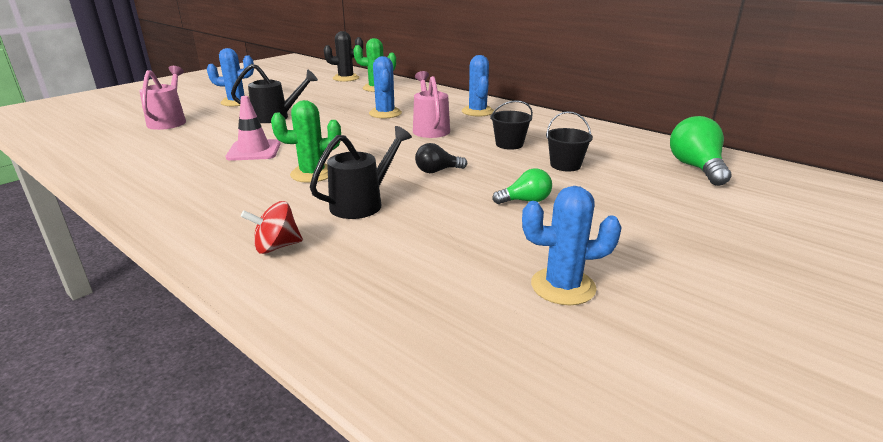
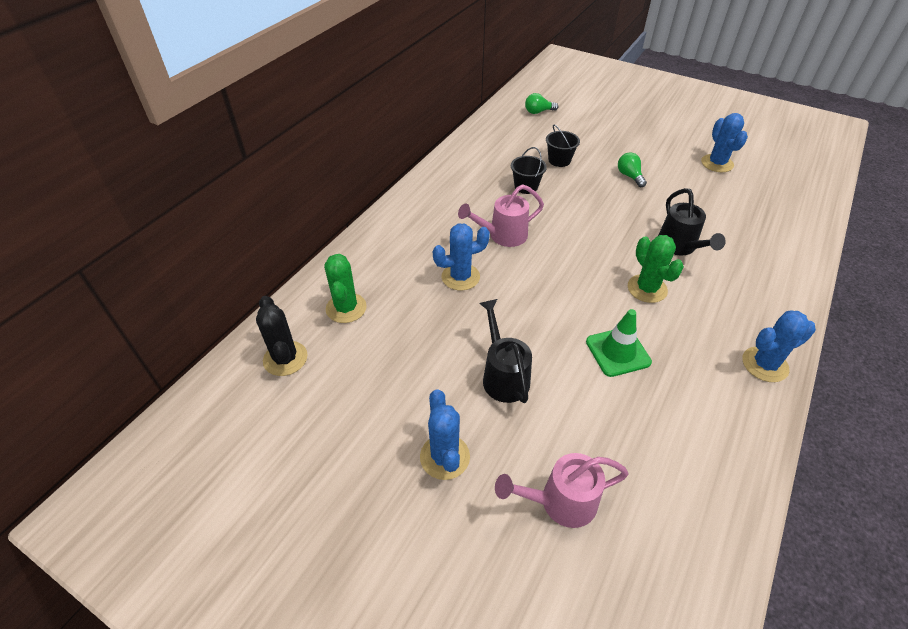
camera: 100 degrees left, 20 degrees up
(254, 151) = (618, 352): pink traffic cone -> green traffic cone
(276, 247) = (762, 272): red spinning top -> none
(363, 203) = (679, 247): black watering can -> black watering can turned 135 degrees counterclockwise
(437, 171) = (602, 219): black light bulb -> none
(477, 111) = (436, 210): blue cactus -> blue cactus (765, 364)
(696, 168) = (538, 112): green light bulb -> green light bulb, size x0.60

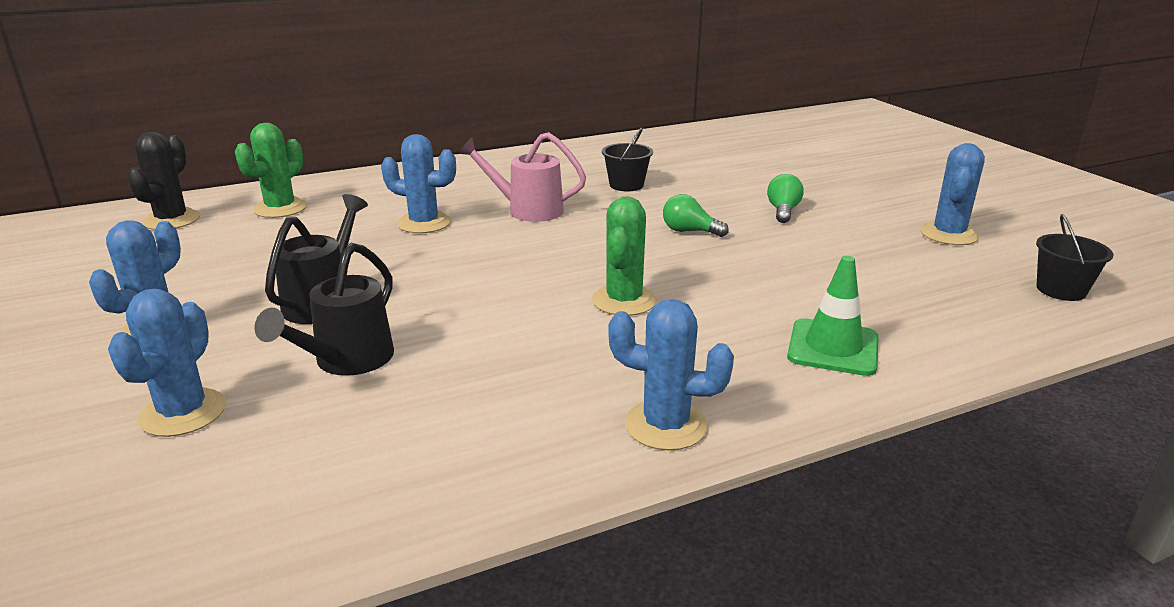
camera: 35 degrees right, 20 degrees down
(538, 112) = (752, 139): green light bulb -> green light bulb (689, 231)
(559, 160) = (708, 177): black bucket -> black bucket (1061, 290)
(560, 502) = (183, 413): pink watering can -> blue cactus
(618, 352) = (482, 334): green traffic cone -> green traffic cone (833, 348)
(679, 247) = (741, 283): black watering can -> black watering can (346, 361)

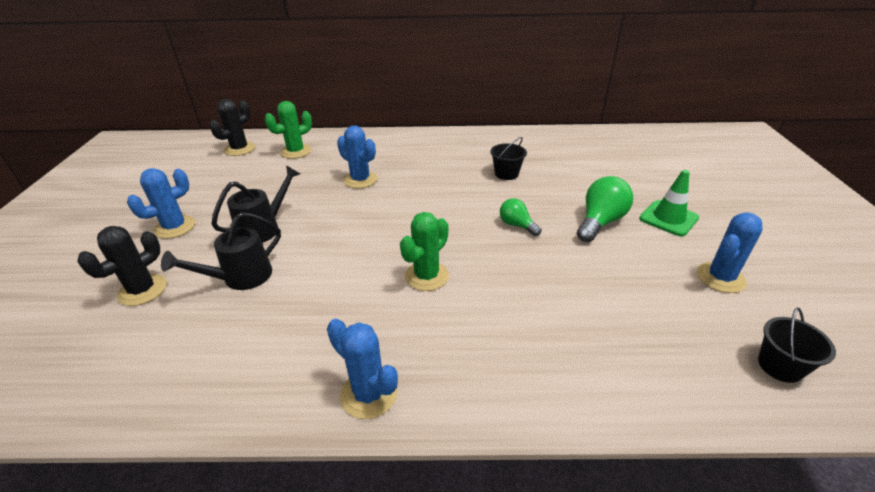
camera: 25 degrees right, 10 degrees up
(183, 413) = (142, 290): blue cactus -> black cactus
(527, 210) = (427, 182): pink watering can -> none
(783, 211) = (600, 222): green light bulb -> green light bulb, size x1.66
(833, 348) = (535, 364): green traffic cone -> green traffic cone (668, 218)

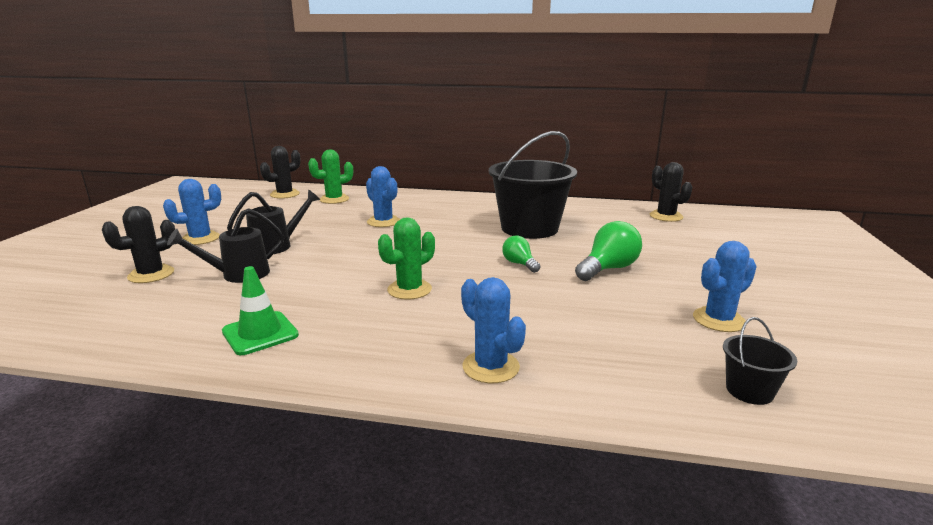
camera: 10 degrees right, 15 degrees down
(369, 394) = (310, 360): blue cactus -> blue cactus (490, 367)
(506, 174) = (529, 228): black bucket -> black bucket, size x2.33
(623, 144) = (666, 216): none -> black cactus
(668, 218) = (685, 272): green traffic cone -> green traffic cone (260, 333)

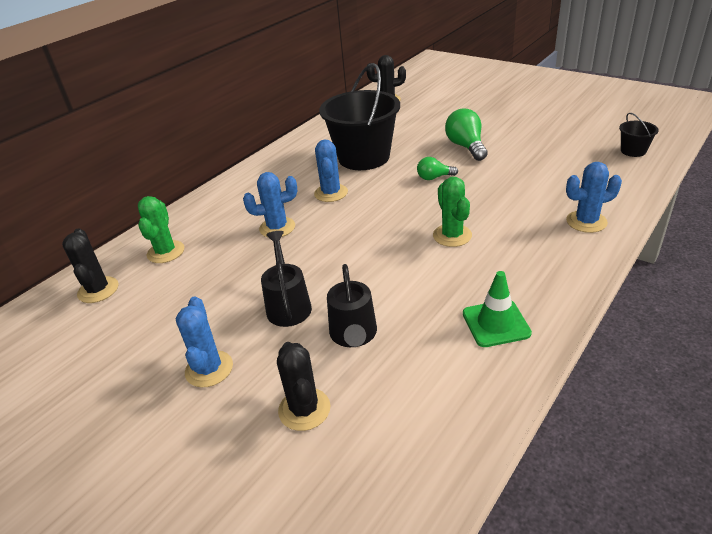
camera: 60 degrees left, 15 degrees up
(718, 320) = (557, 134): blue cactus -> blue cactus (331, 193)

